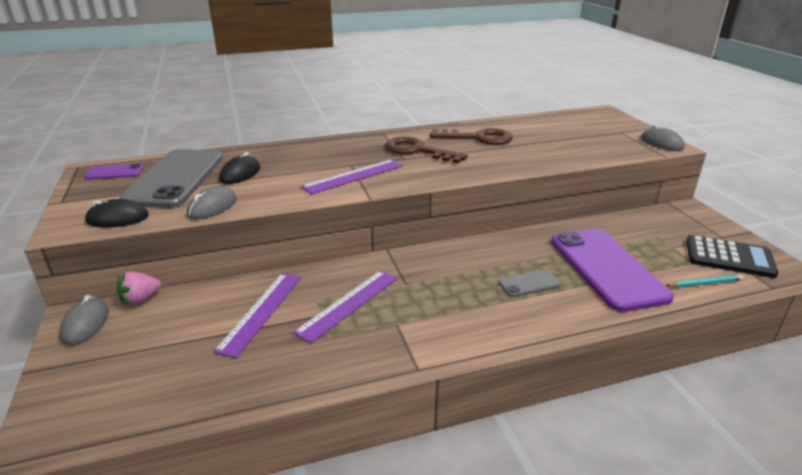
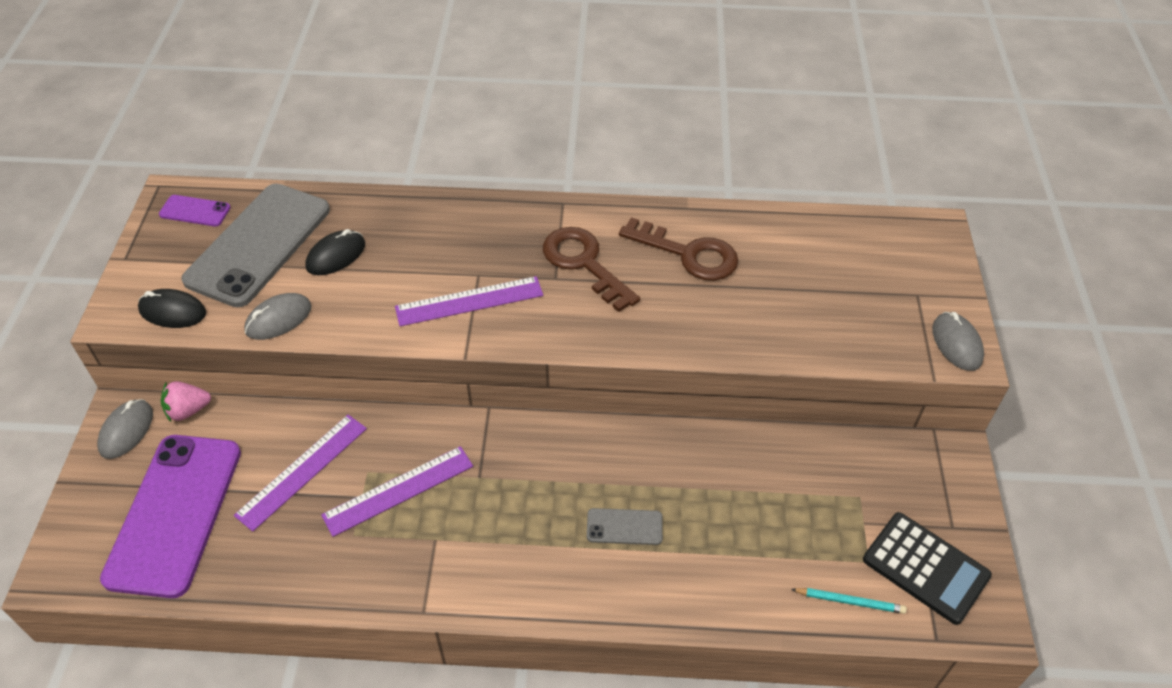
camera: 20 degrees right, 20 degrees up
(606, 268) = (741, 532): purple phone -> purple phone (174, 514)

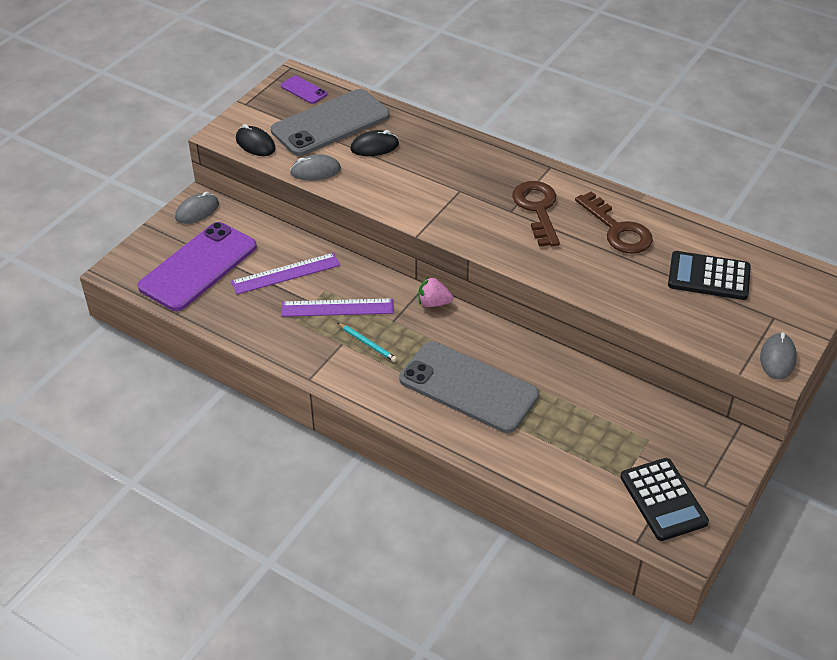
camera: 30 degrees right, 5 degrees down
(188, 410) = (239, 213): pink strawberry -> pink strawberry (433, 303)
(469, 301) = (442, 204): purple ruler -> none
(624, 527) = (468, 387): grey phone -> grey phone, size x2.33
(820, 273) = (709, 276): none -> black calculator
(849, 601) = (591, 494): turquoise pencil -> turquoise pencil (367, 343)

